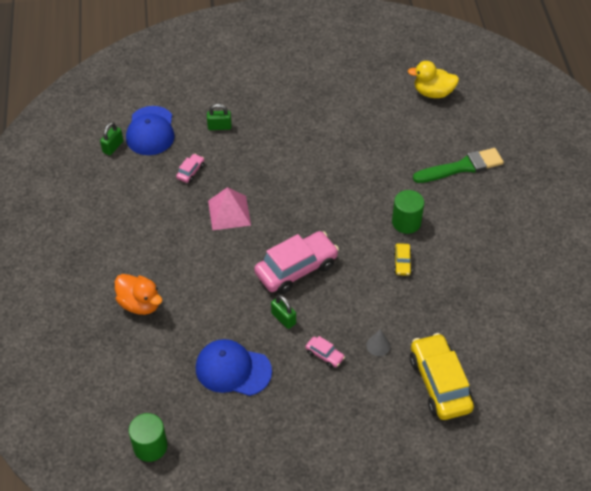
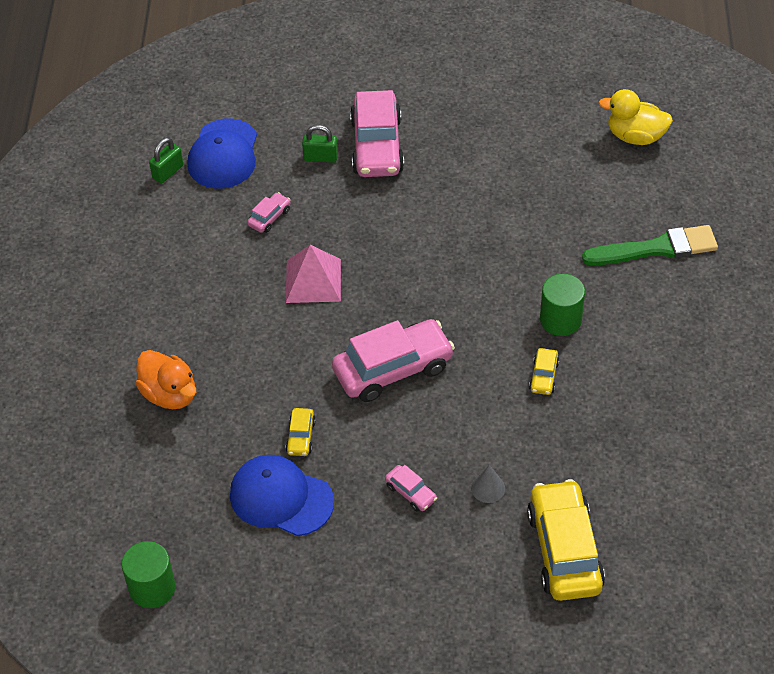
camera: 10 degrees right, 0 degrees up
(239, 324) = (301, 437): none -> yellow car
(257, 115) = (377, 146): none -> pink car
(283, 318) = (363, 436): green padlock -> none

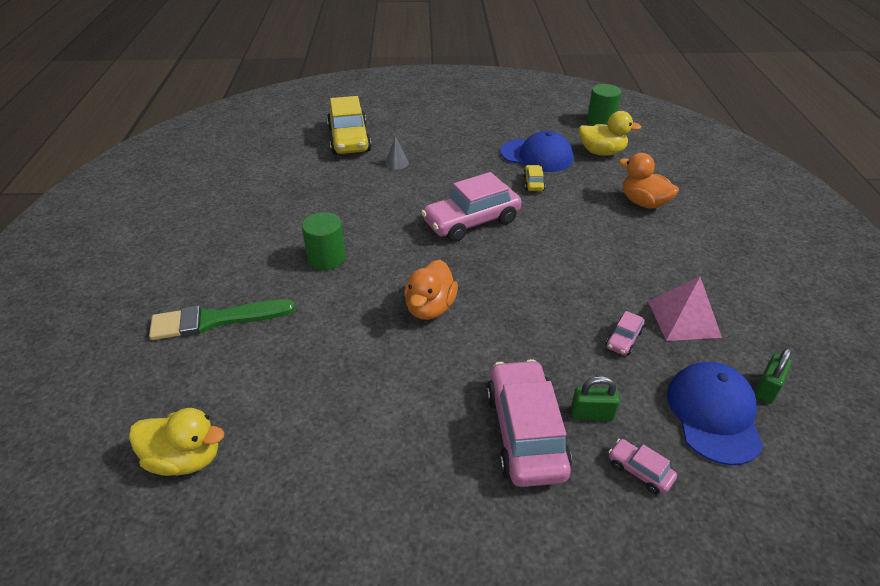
camera: 175 degrees right, 10 degrees down
(183, 502) = (602, 152): none -> yellow duck
(313, 280) = (557, 282): pink pyramid -> pink pyramid (683, 318)
(411, 492) = (449, 160): pink car -> pink car (639, 471)
(447, 255) = (430, 308): none -> orange duck
(544, 376) = (348, 220): yellow car -> none

